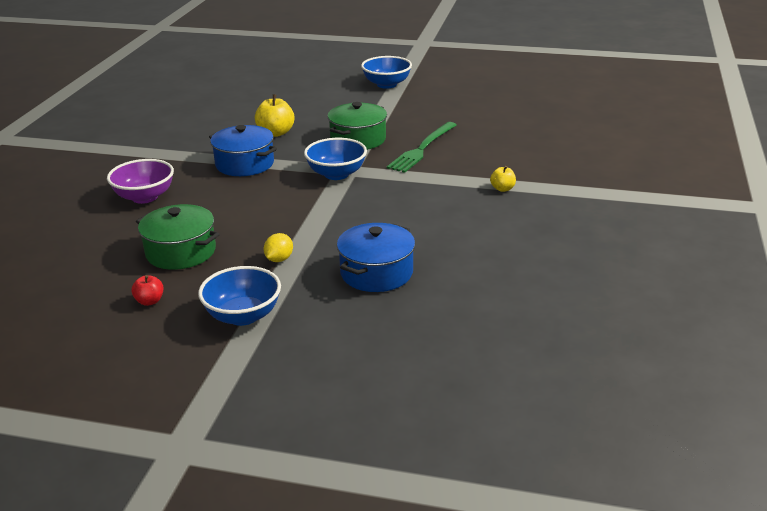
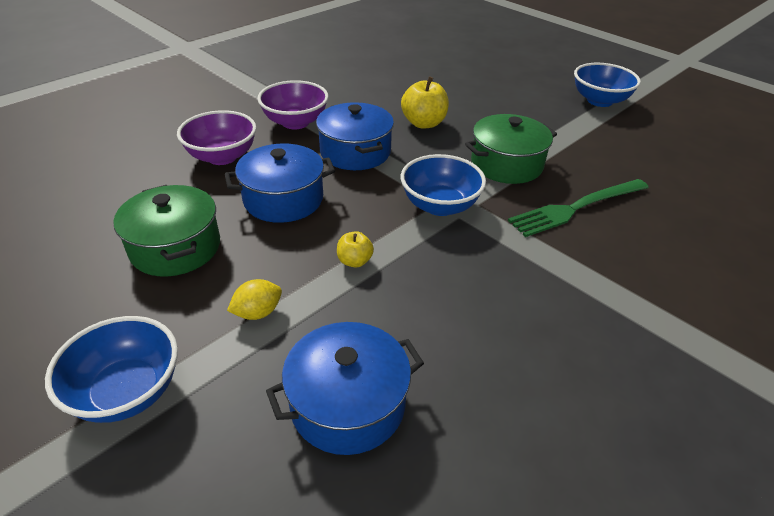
camera: 30 degrees right, 10 degrees up
(150, 301) = (70, 308): red apple -> none
(175, 160) = (295, 122): none -> purple bowl
(225, 204) = (283, 199): none -> blue pot
(502, 189) = (646, 326): yellow apple -> yellow apple (354, 261)

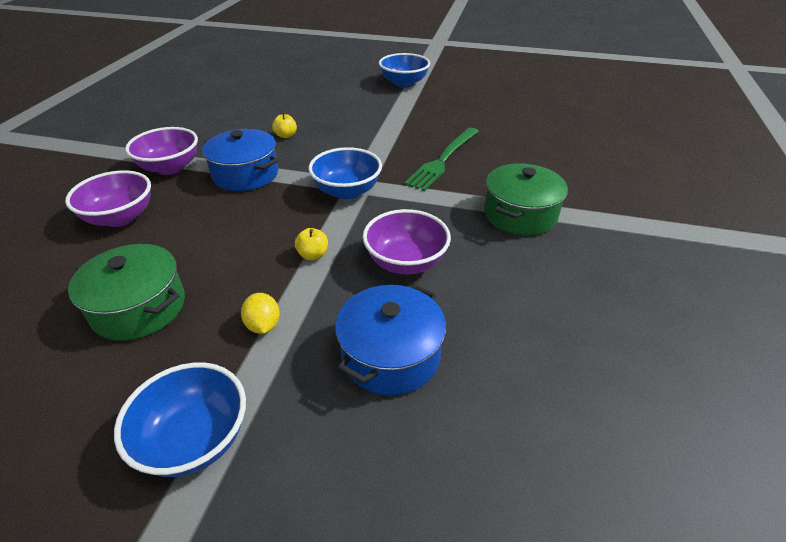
camera: 30 degrees left, 0 degrees up
(258, 312) = (263, 325): yellow lemon -> yellow lemon turned 45 degrees counterclockwise
(283, 199) = (212, 231): blue pot -> none
(424, 123) = (286, 135): yellow apple -> yellow apple, size x0.57
(441, 310) = (406, 262): none -> purple bowl
(506, 164) = (373, 146): green pot -> green pot (520, 214)

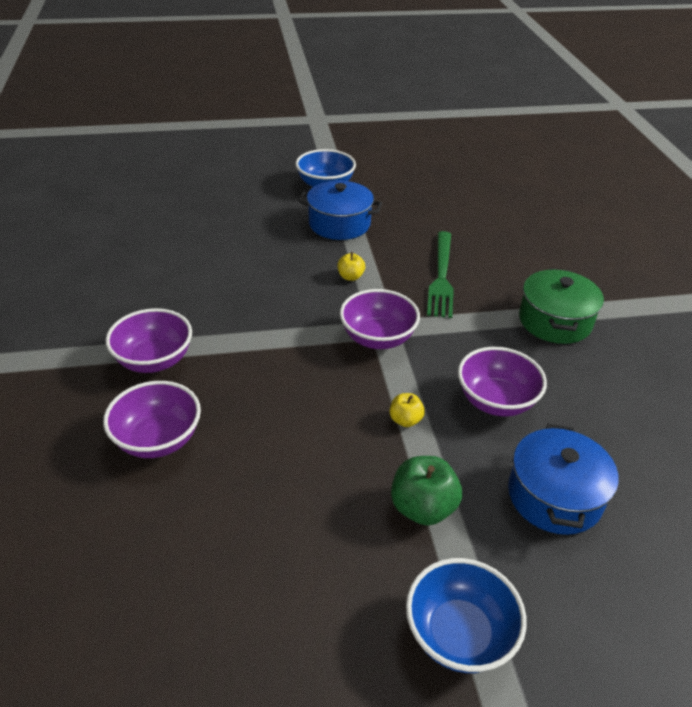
camera: 25 degrees left, 0 degrees up
(139, 307) = (284, 533): green pot -> none
(245, 174) = (252, 346): blue pot -> blue pot (339, 224)
(263, 325) = (423, 508): yellow lemon -> green apple
(286, 135) = (252, 285): yellow apple -> yellow apple (350, 277)
(347, 191) = (377, 338): blue bowl -> purple bowl

